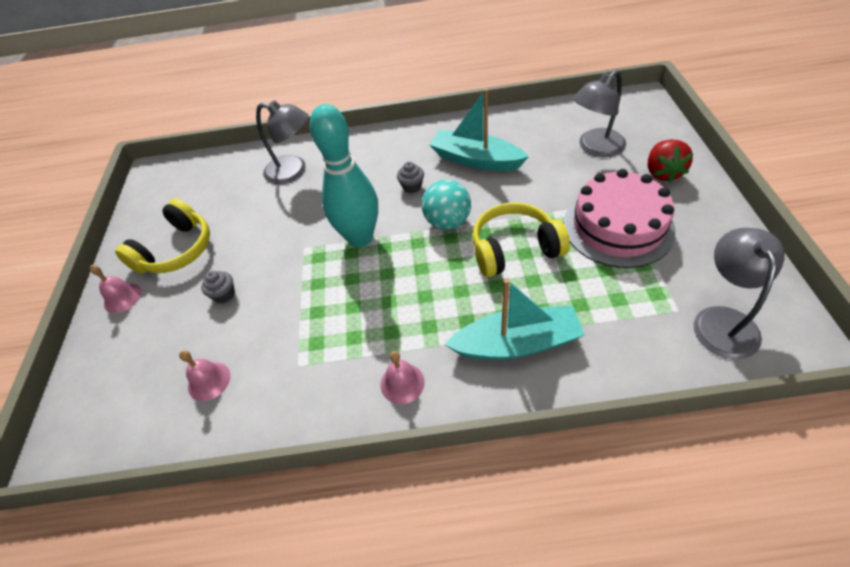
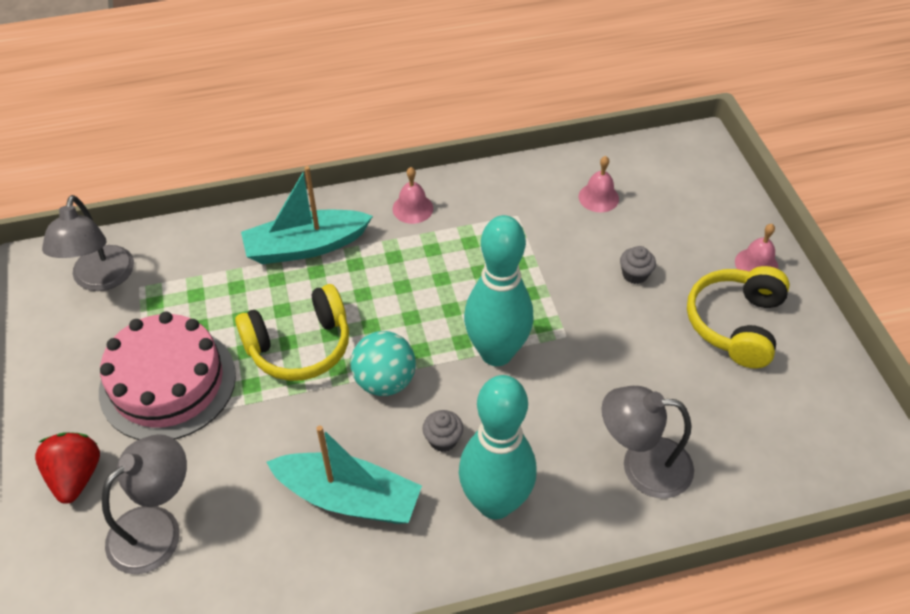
camera: 165 degrees right, 0 degrees up
(387, 156) = (495, 503): none -> turquoise bowling pin

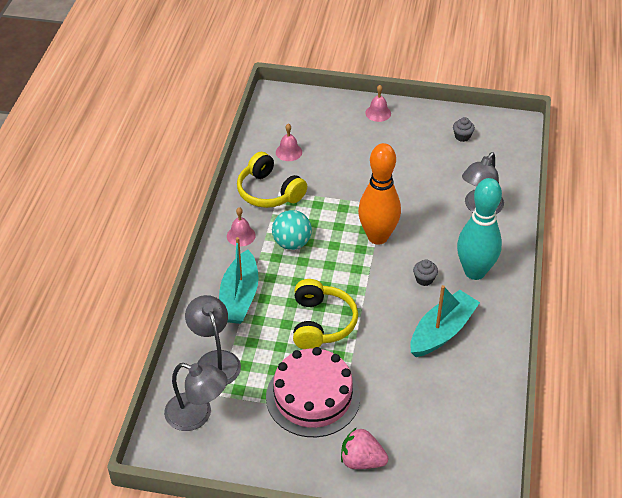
camera: 65 degrees left, 5 degrees down
(76, 476) = (362, 461): red strawberry -> pink strawberry
(157, 528) = (420, 426): grey lamp -> grey lamp (215, 360)
(385, 381) = (370, 291): turquoise ball -> turquoise ball (292, 243)
(496, 353) = (377, 237): turquoise bowling pin -> orange bowling pin
(635, 274) = (356, 161): grey cupcake -> grey cupcake (462, 136)
(735, 324) = (412, 138): yellow headphones -> yellow headphones (269, 192)

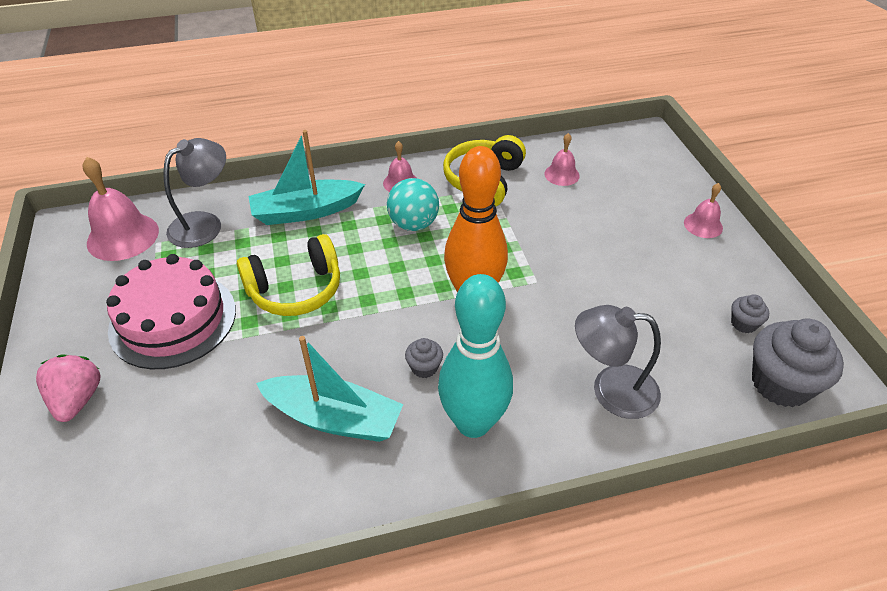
camera: 65 degrees right, 0 degrees up
(197, 415) = (123, 236): grey lamp -> pink bell
(507, 144) = (780, 384): none -> grey cupcake

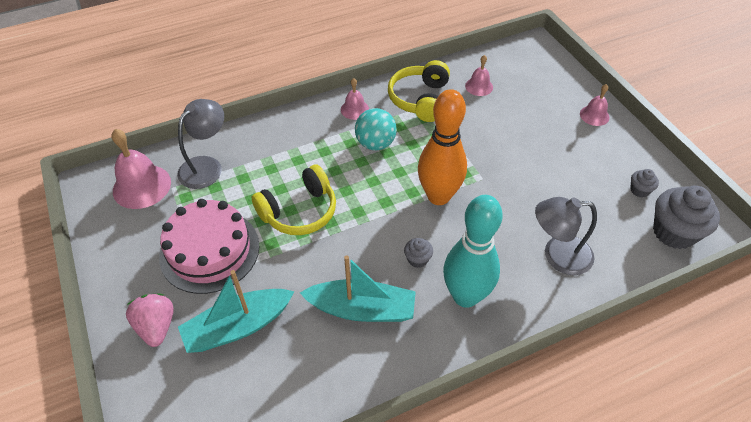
camera: 10 degrees left, 5 degrees up
(306, 211) = (286, 144): turquoise boat -> turquoise boat (238, 327)

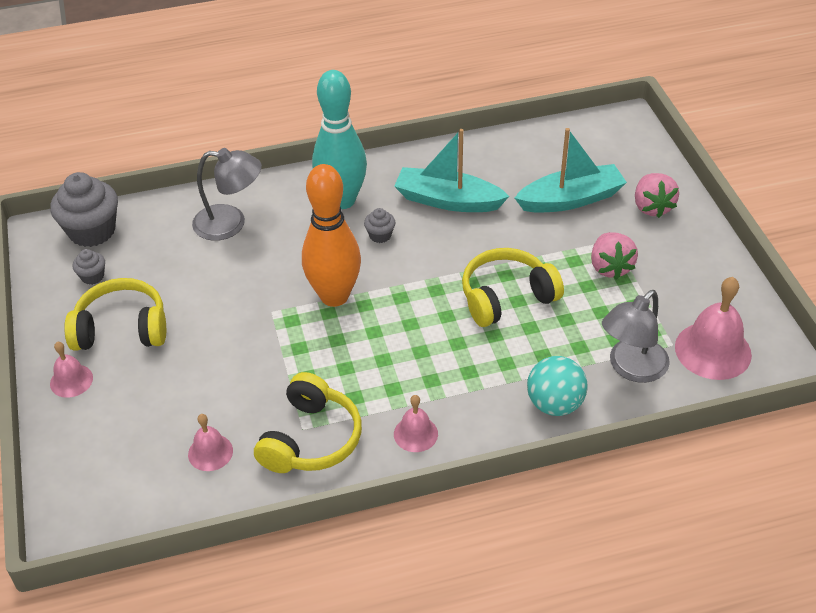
camera: 170 degrees left, 5 degrees down
(209, 250) = (610, 267): pink cake -> pink strawberry
(375, 144) = (396, 374): turquoise ball -> turquoise ball (554, 404)
(586, 152) = (121, 329): none -> yellow headphones

